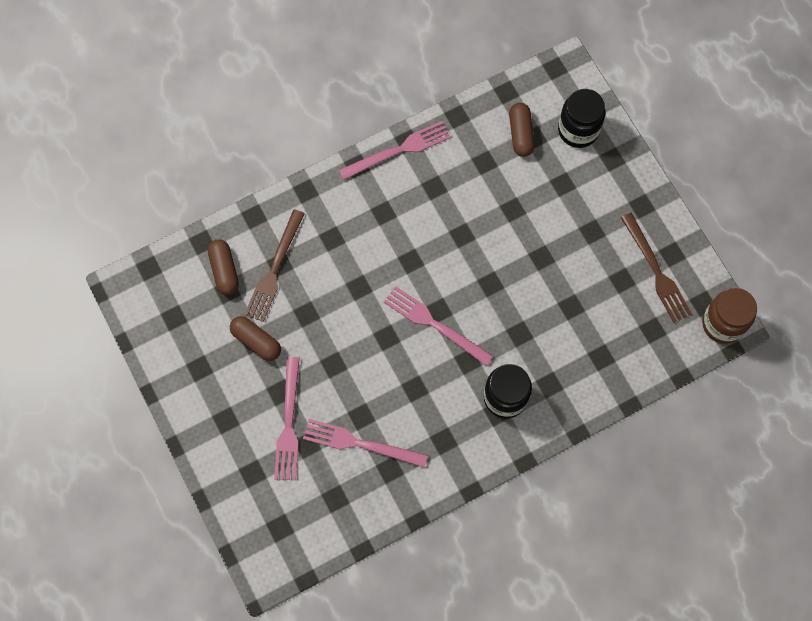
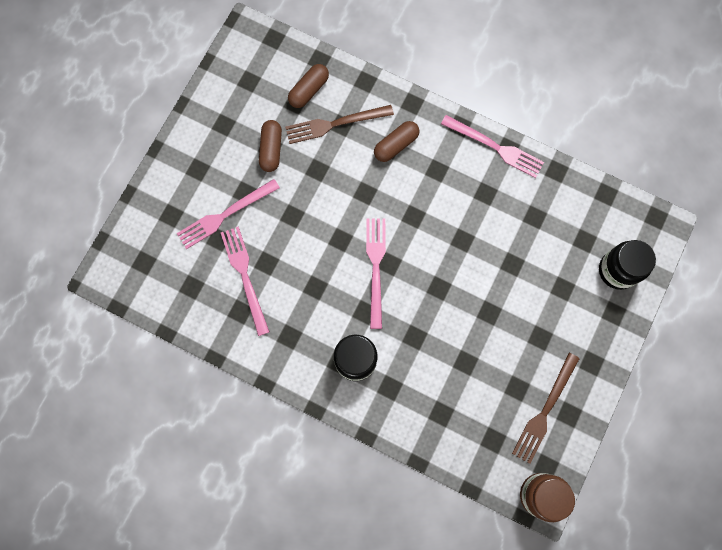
camera: 55 degrees right, 5 degrees up
(520, 134) = (579, 228): brown capsule -> brown capsule (396, 145)

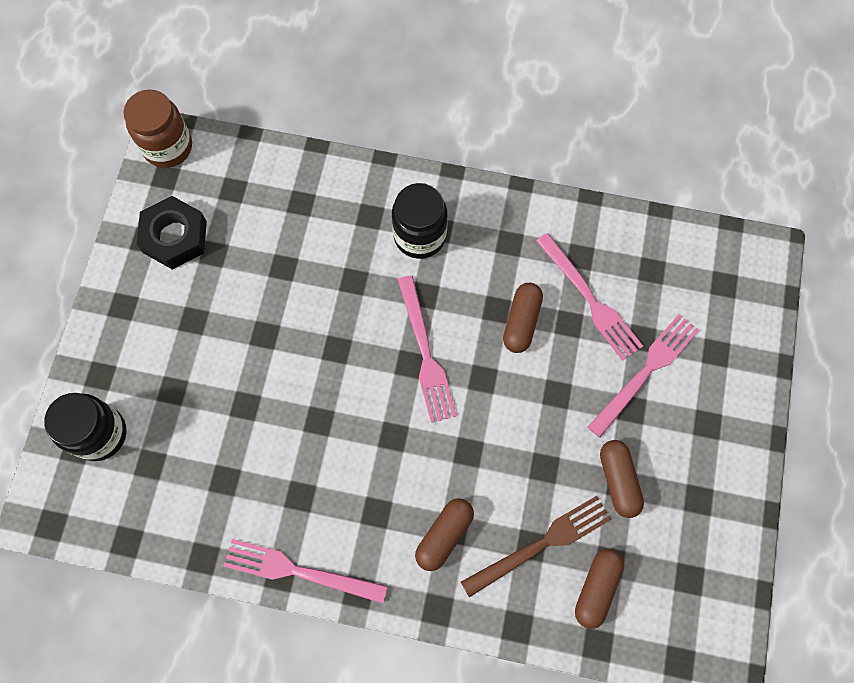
camera: 165 degrees right, 5 degrees down
(300, 273) = (521, 321): none -> brown capsule
(545, 410) = (175, 237): brown fork -> black nut

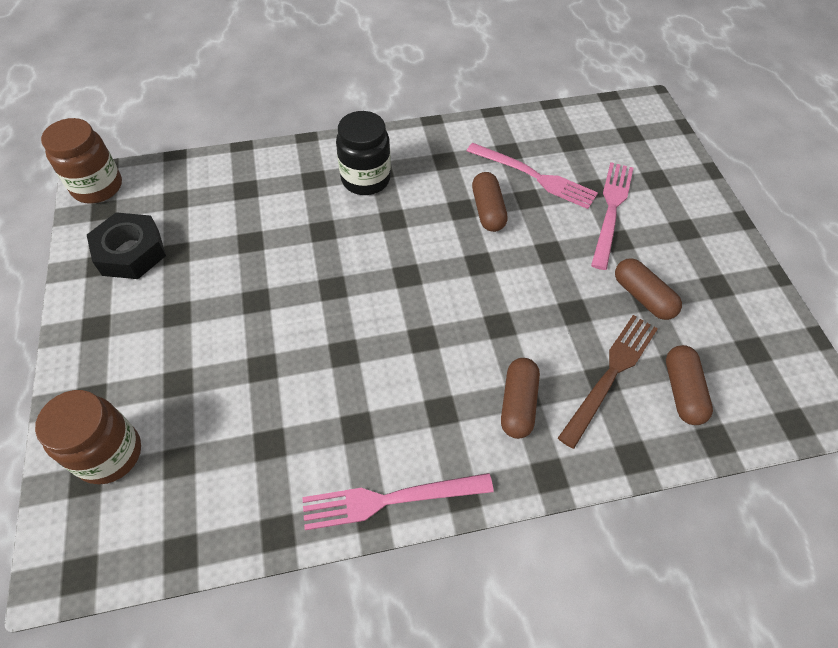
camera: 25 degrees left, 15 degrees down
(100, 434) = (109, 454): black jar -> brown jar
(425, 353) = (417, 261): pink fork -> none

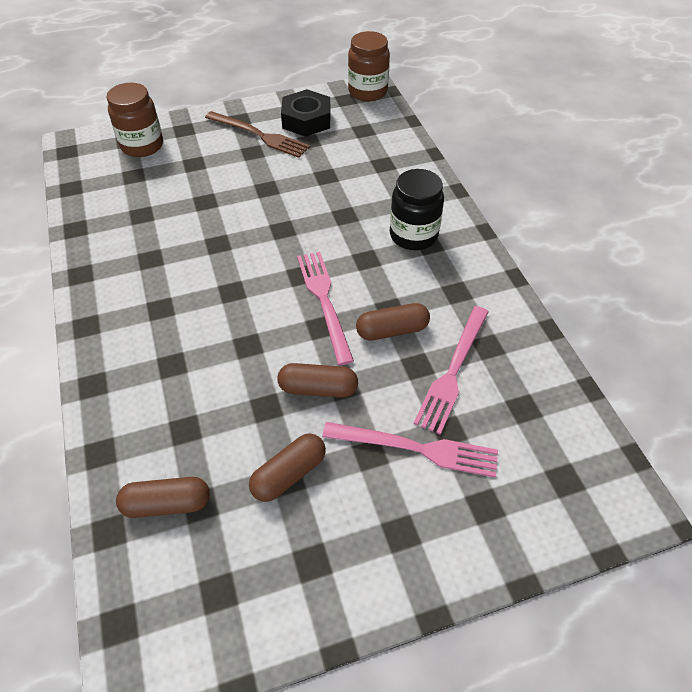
camera: 85 degrees right, 5 degrees down
(391, 499) = (88, 283): pink fork -> pink fork (324, 301)
(518, 404) = (162, 361): brown capsule -> brown capsule (318, 389)
(610, 375) = (189, 436): brown fork -> brown fork (259, 135)

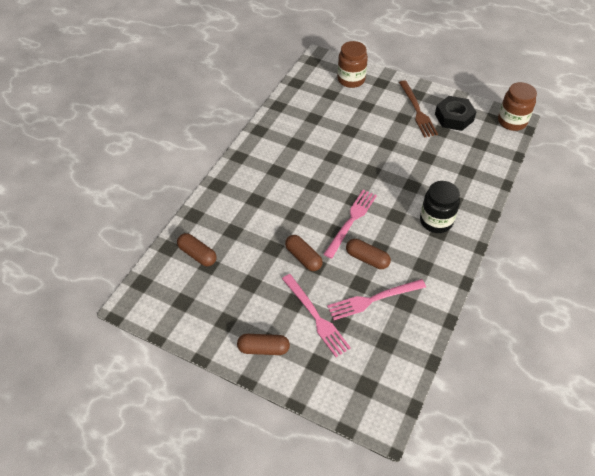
camera: 45 degrees right, 0 degrees up
(289, 474) = (253, 282): brown capsule -> brown capsule (263, 349)

